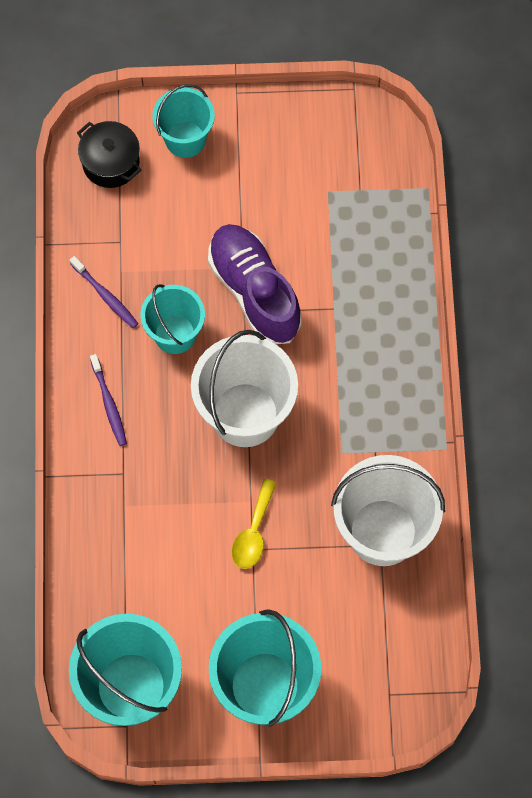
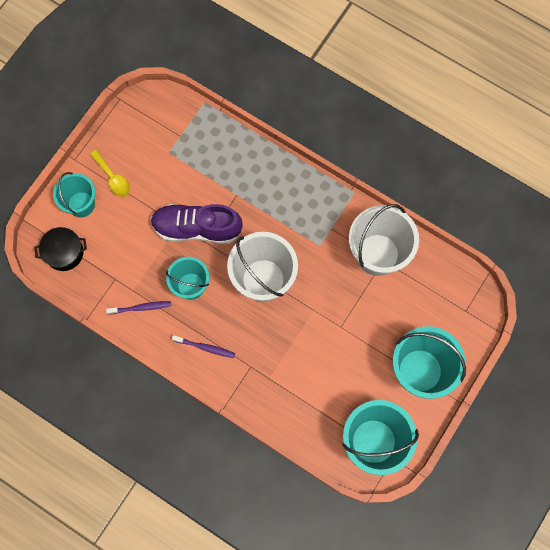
camera: 55 degrees left, 5 degrees up
(253, 532) = (331, 320): yellow spoon -> yellow spoon (113, 178)

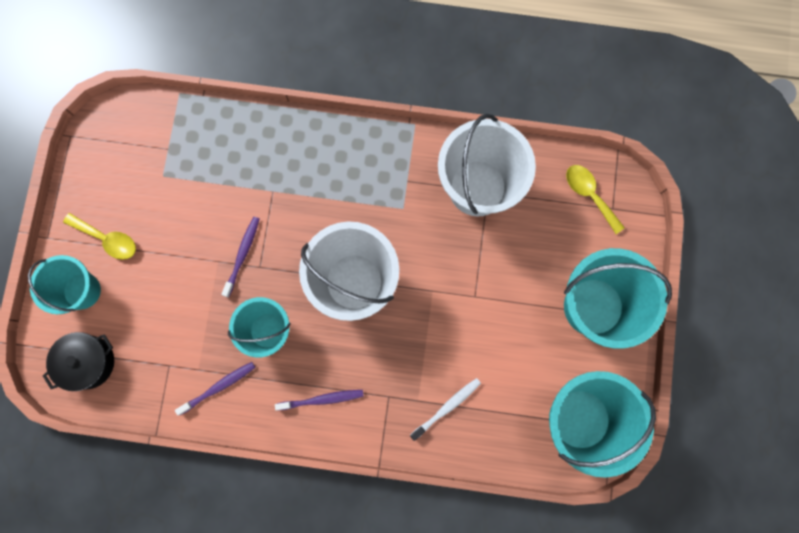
camera: 25 degrees left, 5 degrees up
(197, 228) = (242, 255): purple shoe -> purple toothbrush
(286, 391) = (447, 407): none -> white toothbrush
(453, 294) = (589, 195): none -> yellow spoon

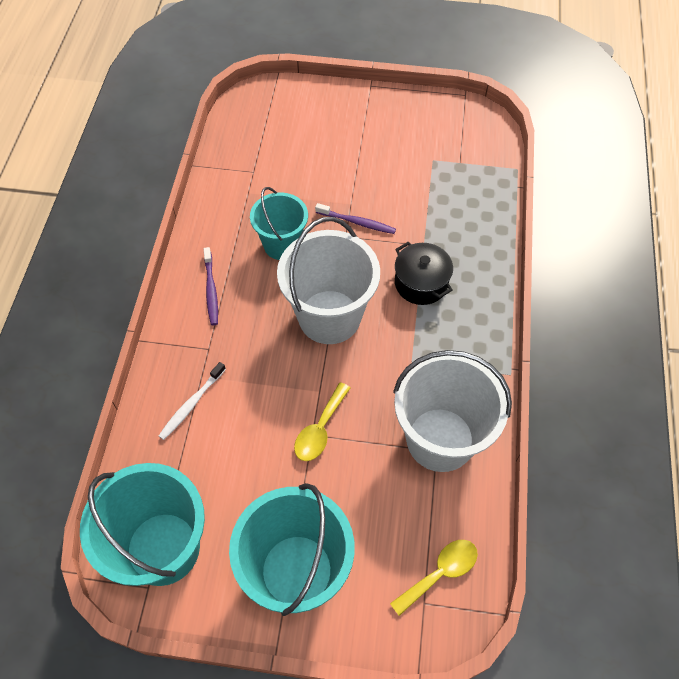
camera: 90 degrees right, 20 degrees down
(82, 291) = (323, 110): turquoise bucket -> none
(88, 362) = (260, 117): black pot -> black pot (421, 283)
(107, 239) = (370, 124): yellow spoon -> yellow spoon (320, 429)
(218, 387) = (230, 208): purple toothbrush -> none
(447, 407) = (191, 404): white toothbrush -> white toothbrush turned 75 degrees clockwise

